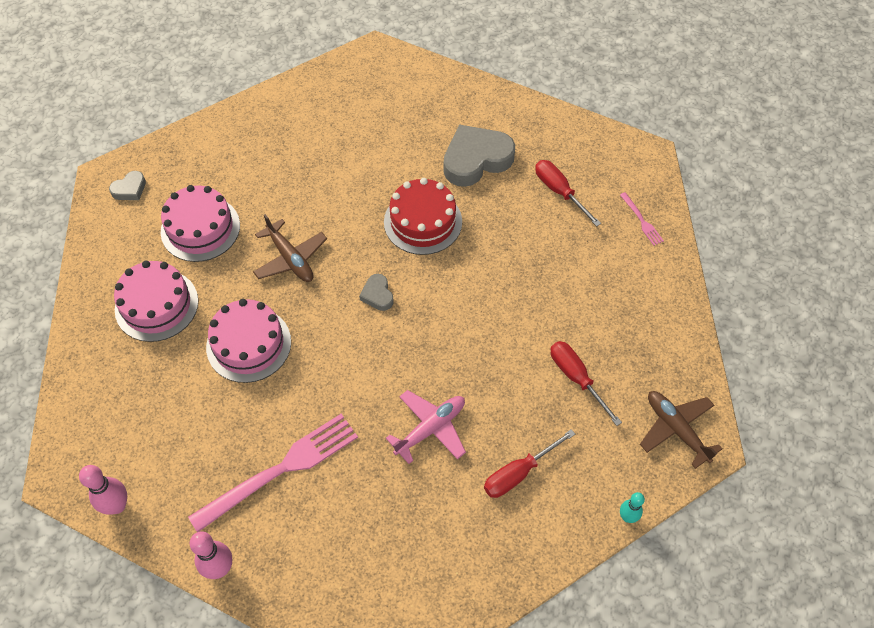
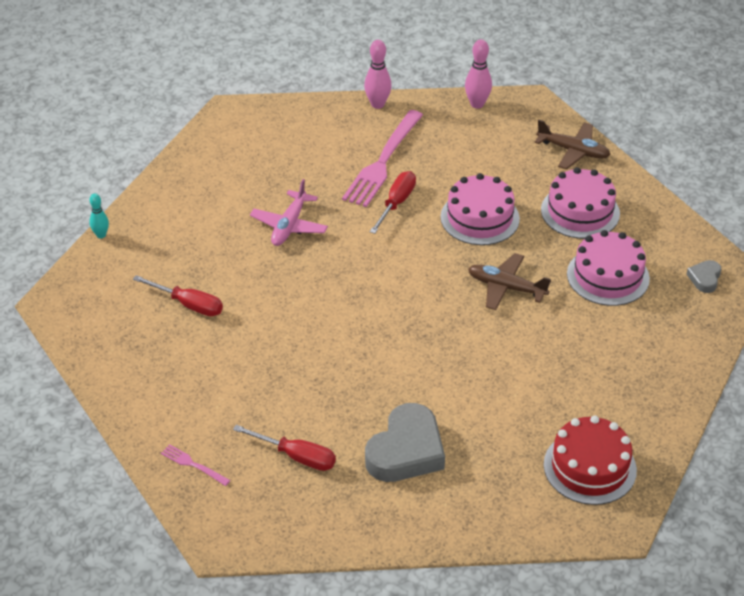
camera: 150 degrees right, 15 degrees down
(377, 295) = (405, 293): grey heart -> none
(423, 222) = (413, 368): red cake -> red cake (589, 467)
(518, 473) = (201, 227): red screwdriver -> red screwdriver (396, 203)
(676, 429) = (84, 304): brown plane -> brown plane (573, 151)

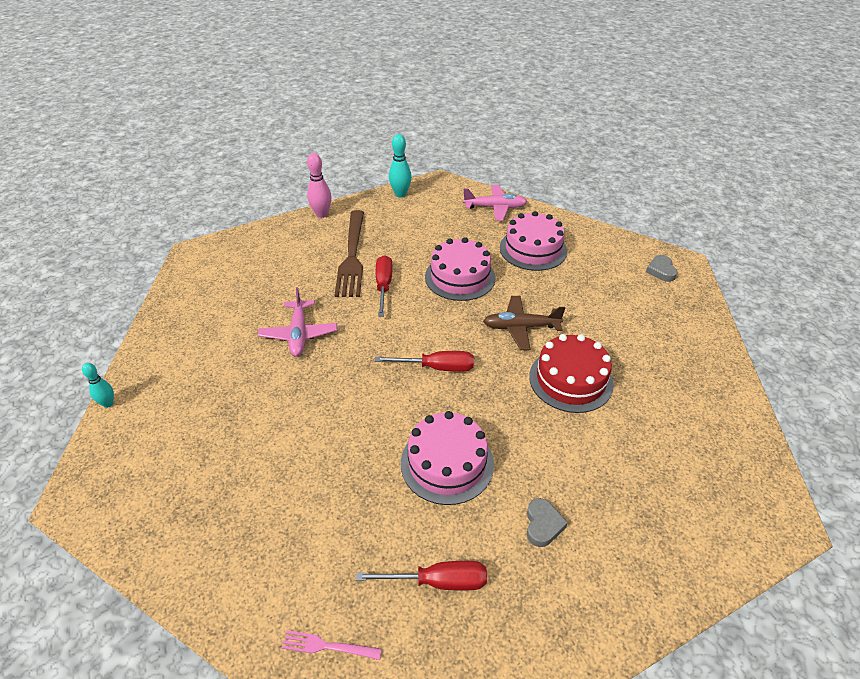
camera: 25 degrees left, 0 degrees up
(189, 304) = (235, 446): red screwdriver -> red screwdriver (437, 367)
(382, 162) = (352, 257): pink fork -> brown fork
(406, 451) = (543, 525): grey heart -> grey heart, size x0.48
(477, 104) = (400, 194): pink bowling pin -> turquoise bowling pin
(573, 151) = (495, 207): brown plane -> pink plane
(589, 467) = (713, 470): red cake -> red cake (570, 380)
(608, 276) = (591, 292): pink cake -> pink cake (447, 463)

